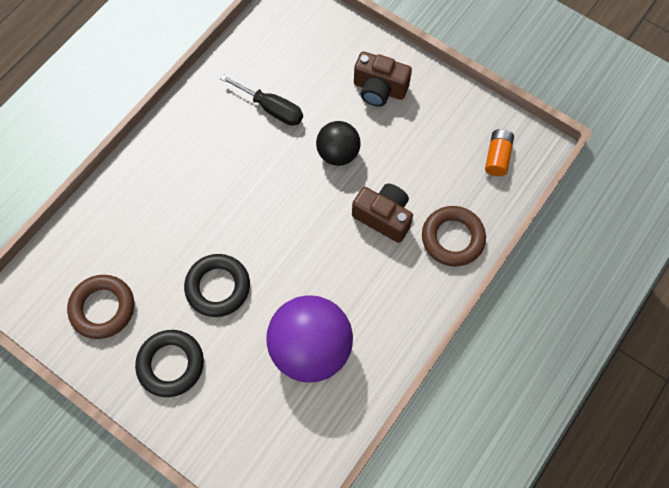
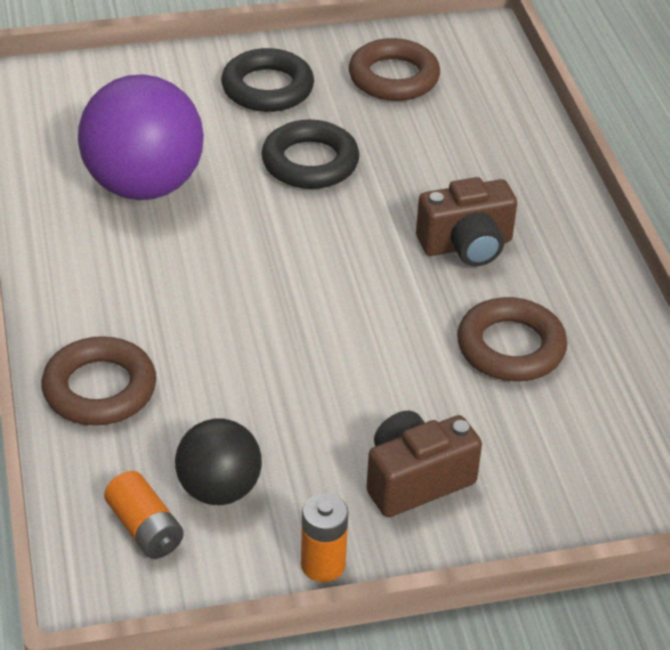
camera: 130 degrees right, 25 degrees down
(271, 109) = (510, 347): black screwdriver -> brown ring
(338, 153) = (361, 365): black ball -> black ball (219, 489)
(383, 217) = (215, 346): brown camera -> brown camera (466, 245)
(449, 88) = (323, 564): none -> orange battery

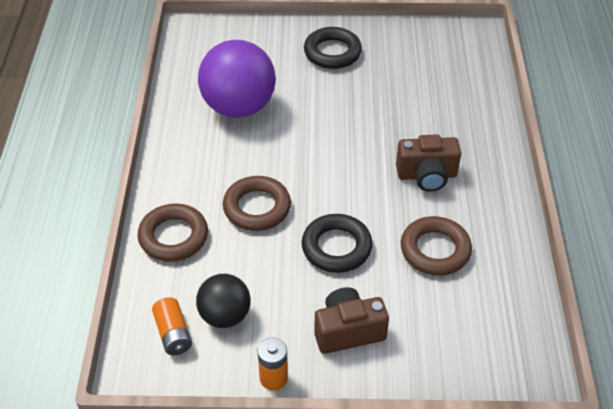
camera: 15 degrees right, 5 degrees up
(310, 162) = (344, 105): black ring -> black ring (336, 247)
(393, 77) = (413, 55): brown ring -> brown ring (257, 207)

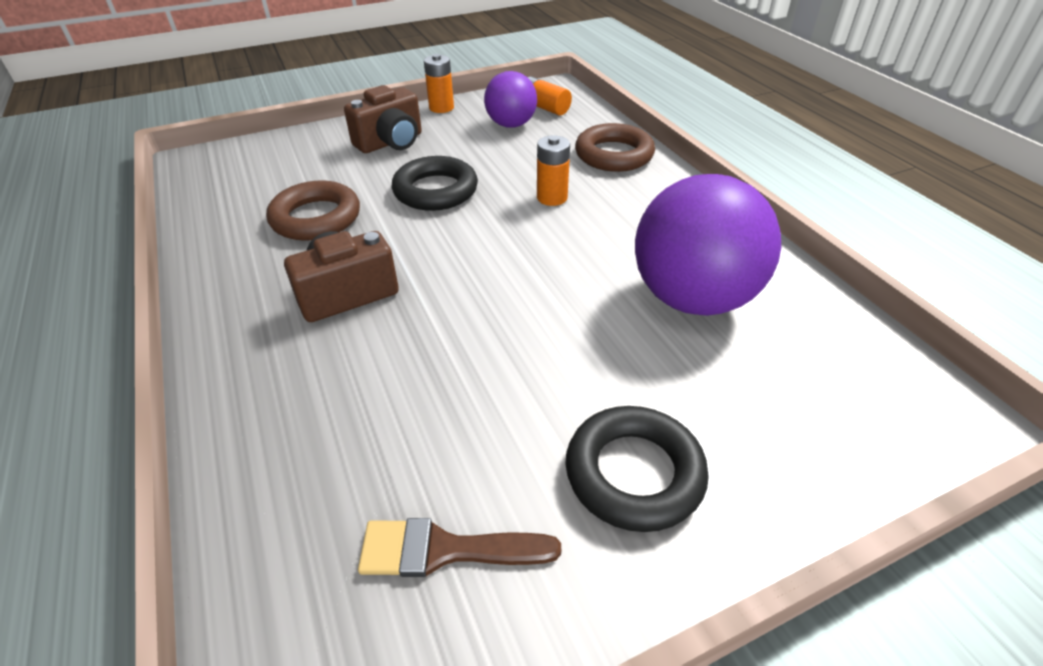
camera: 155 degrees right, 5 degrees down
(225, 316) = (511, 125): black ball -> purple ball
(257, 207) = (552, 197): brown ring -> orange battery
(415, 54) = (445, 550): none -> brown brush

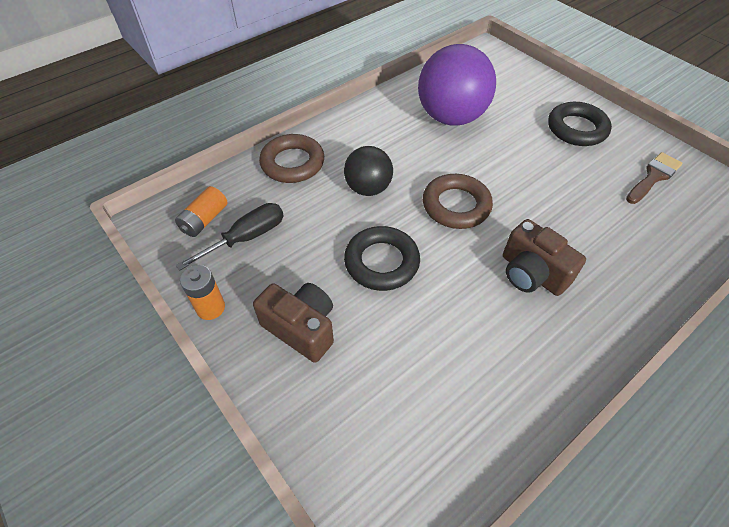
camera: 105 degrees left, 10 degrees up
(316, 218) = (455, 336): brown ring -> brown ring (456, 205)
(445, 550) = (653, 177): brown brush -> brown brush turned 120 degrees counterclockwise
(511, 125) = (246, 238): purple ball -> black screwdriver
(552, 197) = (368, 188): orange battery -> black ball

